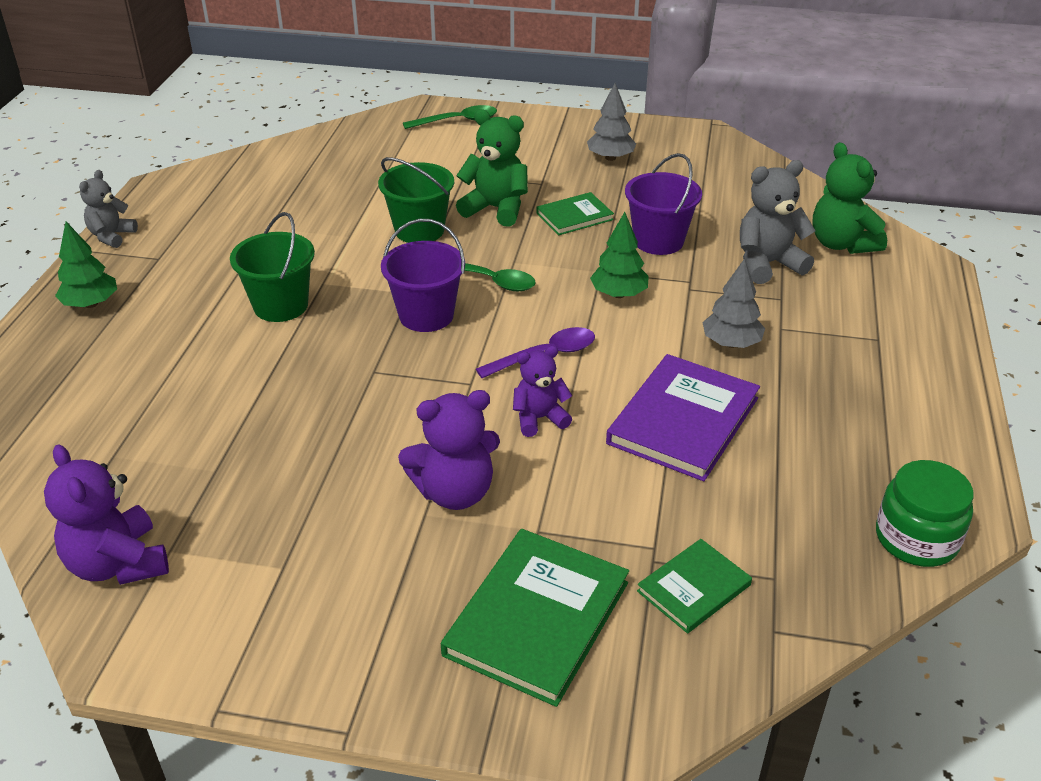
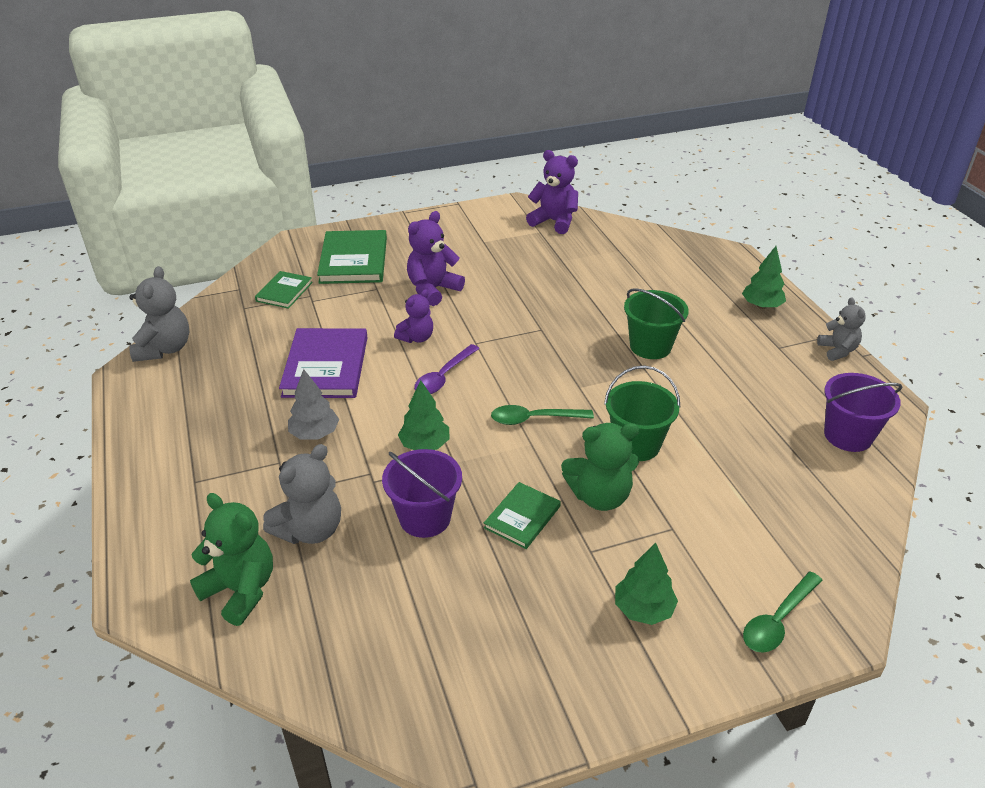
camera: 150 degrees right, 0 degrees up
(426, 315) = (549, 375): purple bucket -> purple bucket (848, 435)
(538, 149) = (643, 609): none -> green tree
(610, 158) = (553, 631): grey tree -> none
(916, 538) = (164, 349): green jar -> grey teddy bear

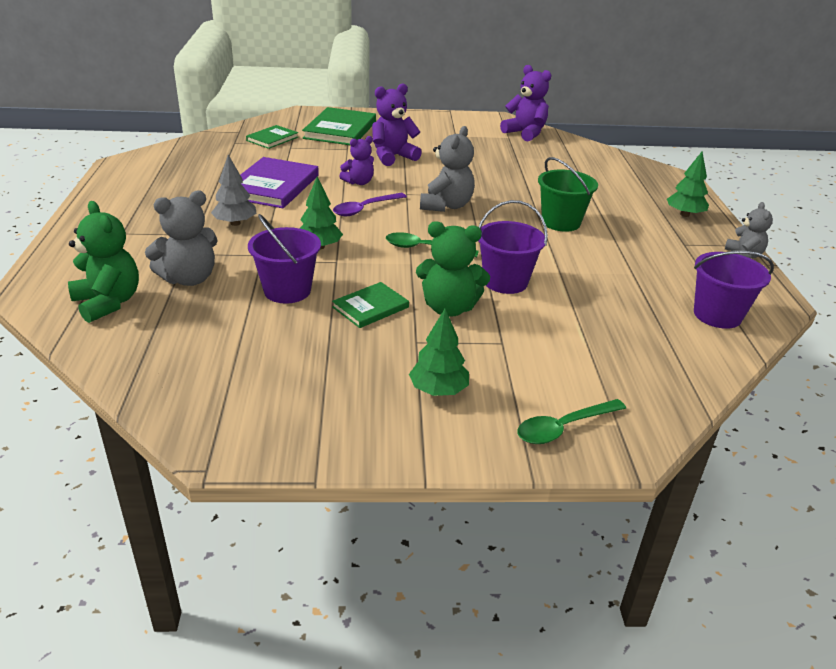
camera: 15 degrees right, 5 degrees down
(164, 349) = (158, 155): grey teddy bear -> grey teddy bear (446, 206)
(636, 444) = (505, 282): green bucket -> purple bucket

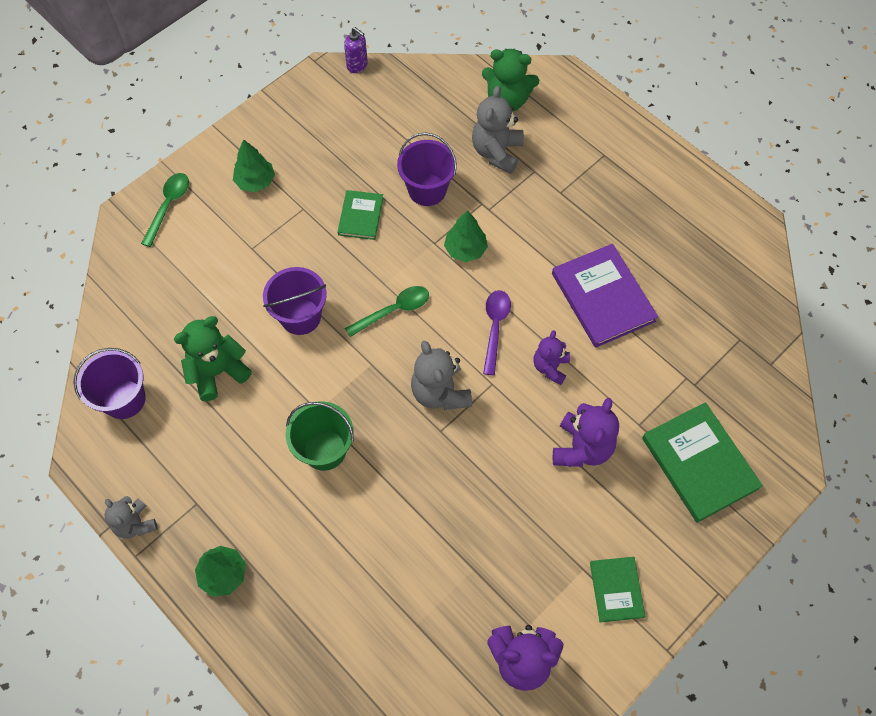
camera: 140 degrees right, 30 degrees up
(172, 427) = (357, 65): none -> purple soap dispenser
(235, 223) = (555, 226): grey tree -> none
(272, 139) = (724, 379): green book -> green book (616, 589)
(449, 308) = (312, 255): green teddy bear -> green teddy bear (217, 372)

